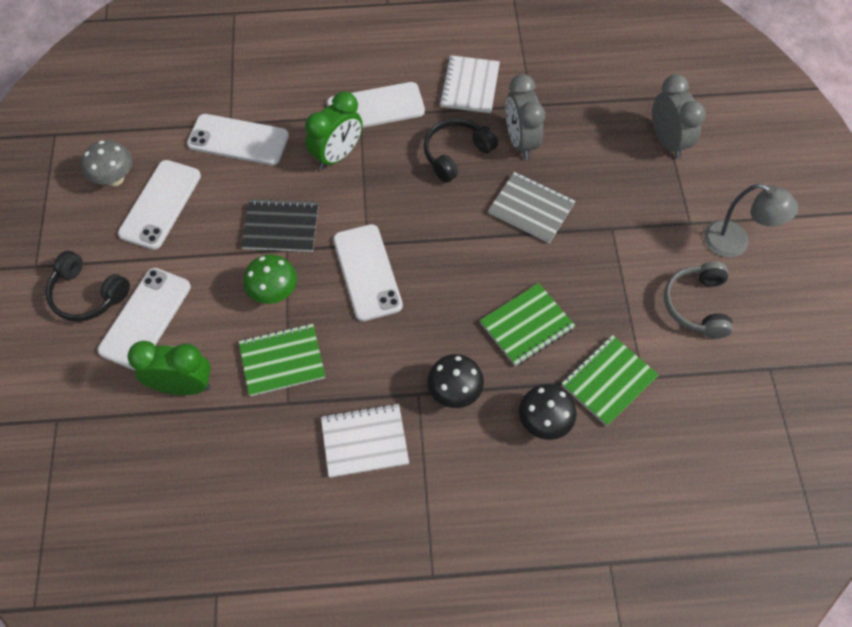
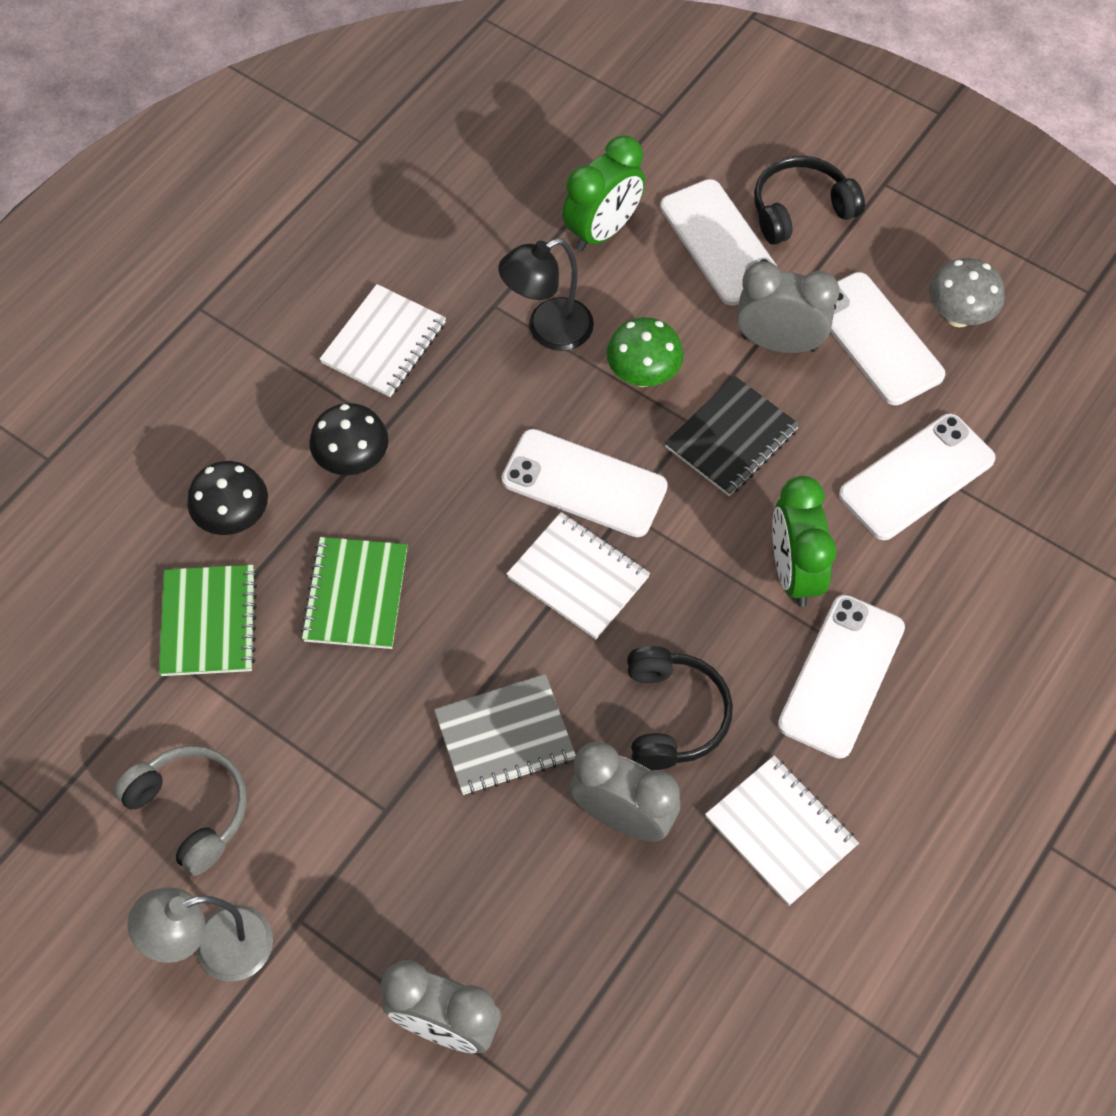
camera: 130 degrees right, 0 degrees up
(199, 245) = (779, 343): none -> grey clock
(282, 361) = (548, 330): green notebook -> black lamp
(423, 237) = (578, 577): none -> white notebook

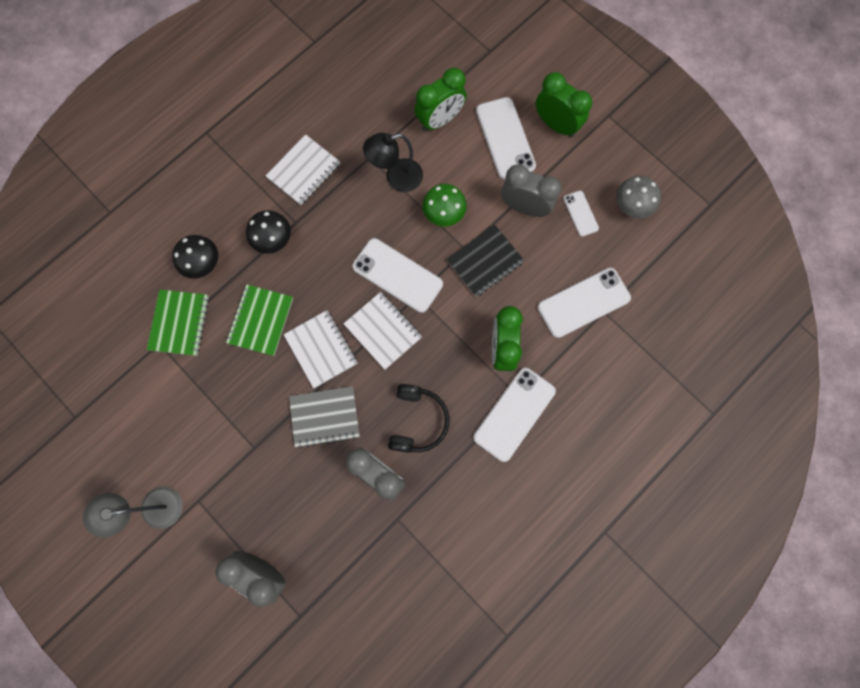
camera: 10 degrees right, 15 degrees up
(191, 810) = (152, 429): grey headphones -> none
(780, 831) = (461, 497): white notebook -> white notebook (321, 349)
(801, 210) = (556, 125): black headphones -> green clock
(876, 339) = (580, 213): white phone -> white phone, size x0.53

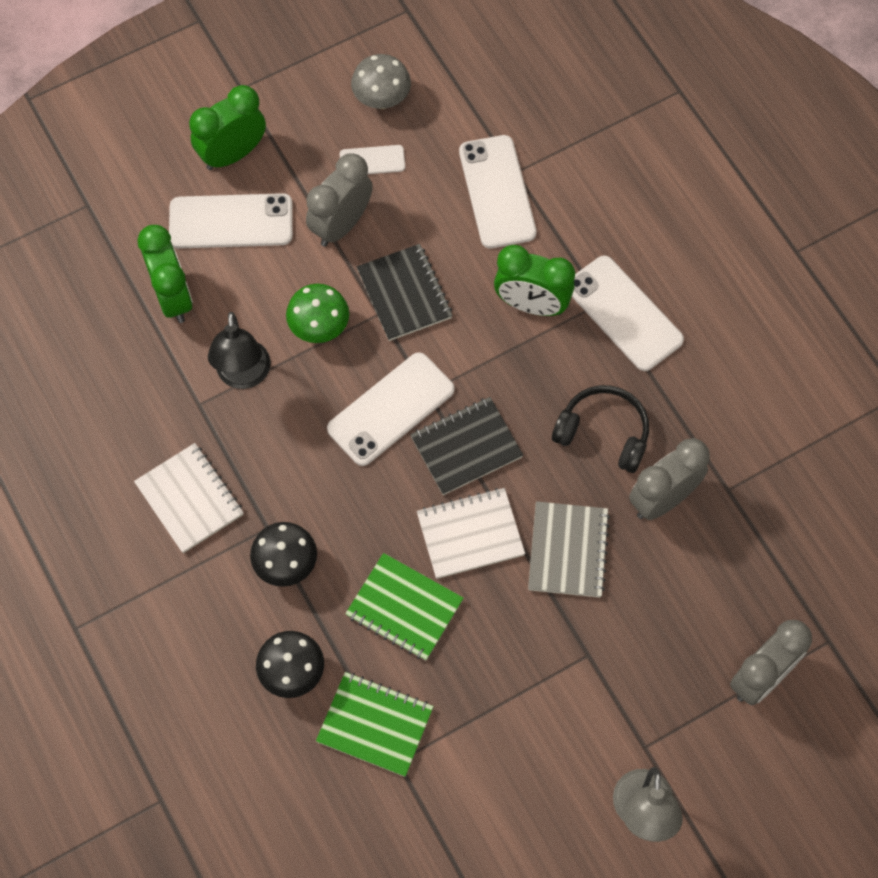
camera: 75 degrees left, 10 degrees down
(383, 331) = (466, 447): white notebook -> black notebook

